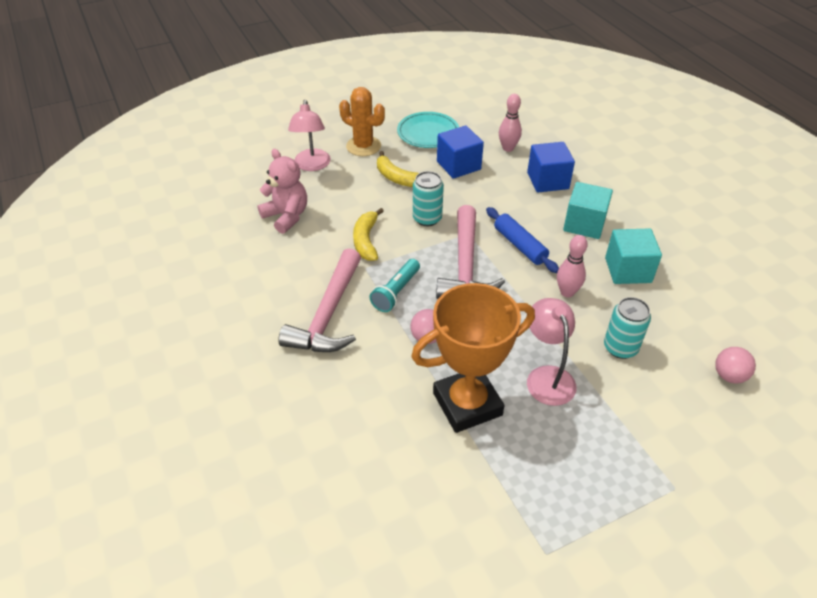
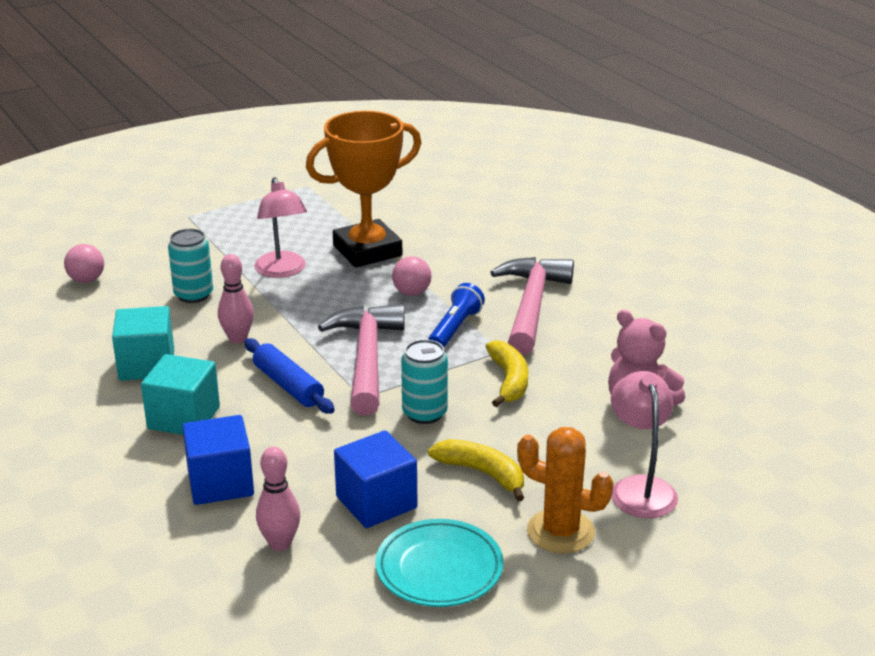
camera: 175 degrees right, 15 degrees down
(396, 292) = (455, 329): turquoise flashlight -> blue flashlight

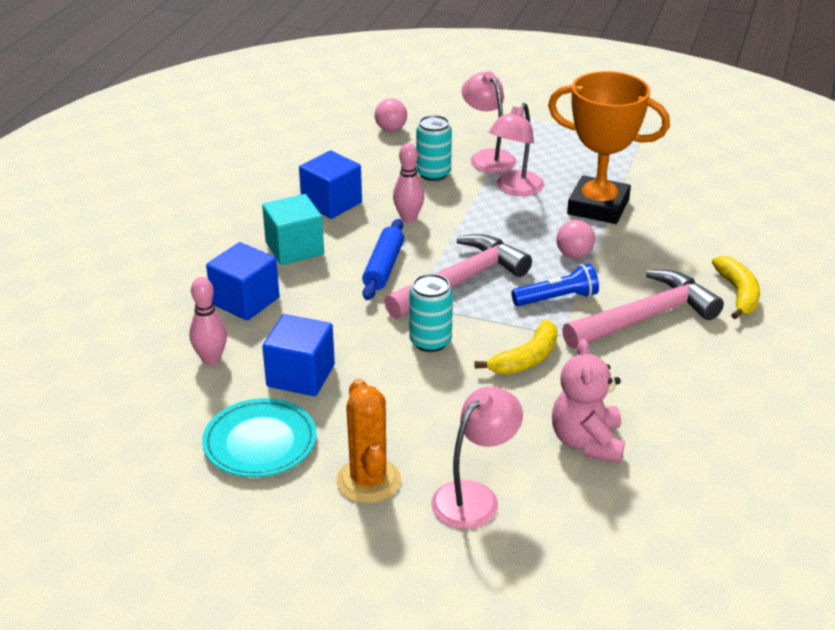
camera: 50 degrees right, 5 degrees up
(147, 365) = (331, 203): turquoise cube -> blue cube
(215, 259) = (488, 157): none -> pink lamp
(482, 473) = (392, 406): yellow banana -> yellow banana (738, 294)

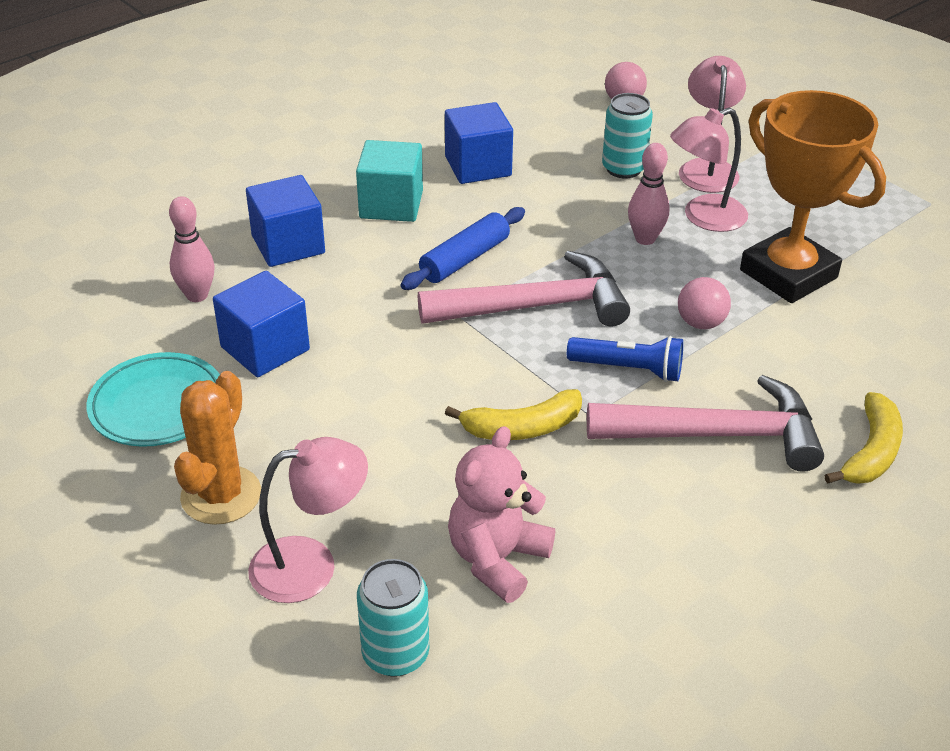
camera: 30 degrees right, 5 degrees up
(408, 218) = (546, 211): pink bowling pin -> pink bowling pin (645, 239)
(430, 341) = (434, 364): turquoise can -> turquoise can (395, 654)

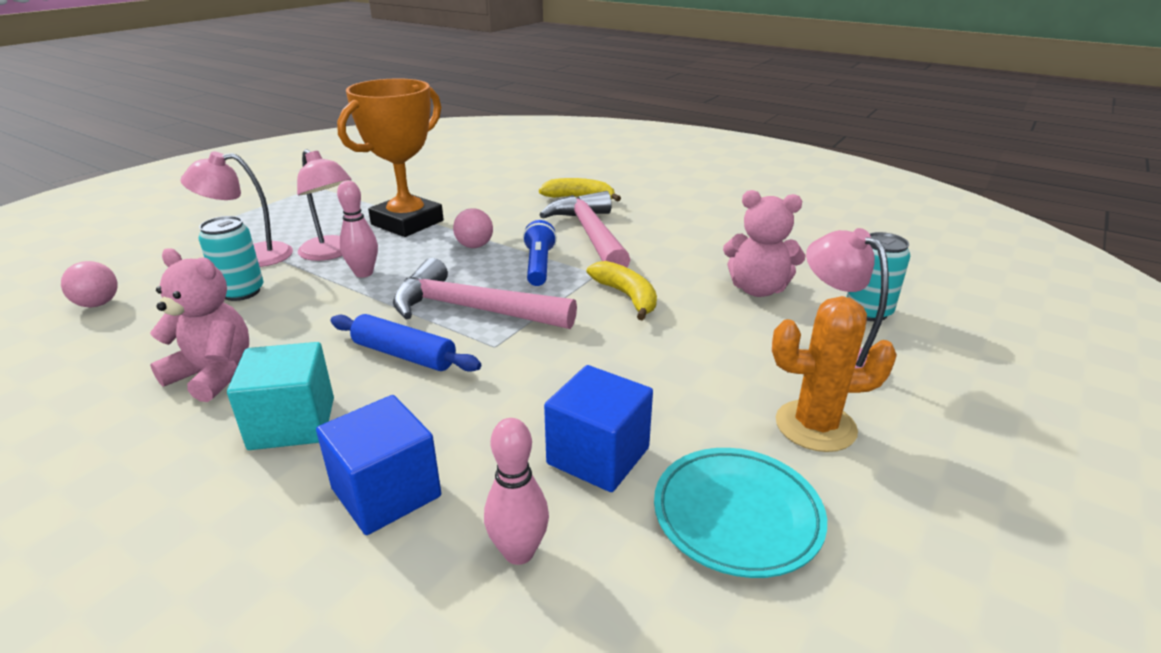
camera: 105 degrees left, 10 degrees down
(478, 166) = (213, 374): blue cube -> pink teddy bear
(534, 306) = (472, 310): pink hammer -> pink hammer turned 45 degrees counterclockwise

